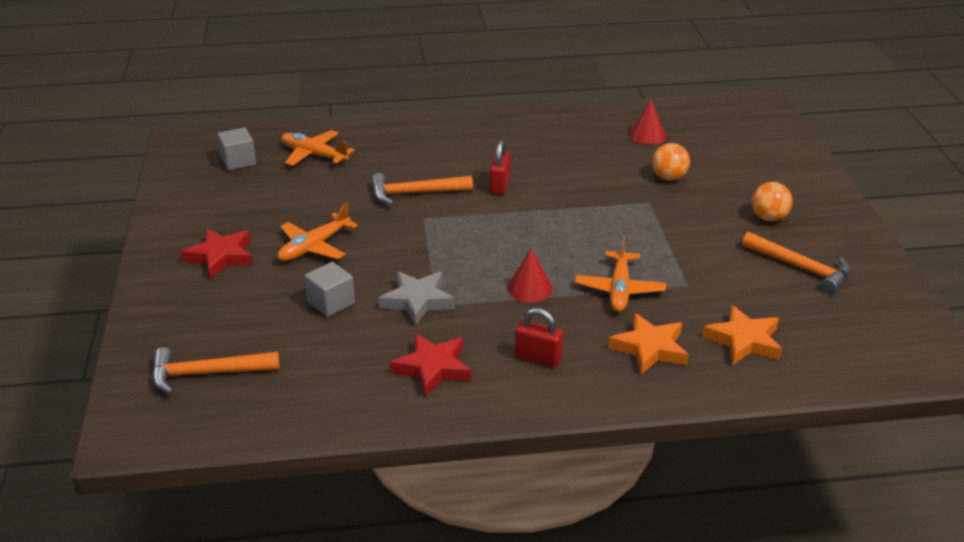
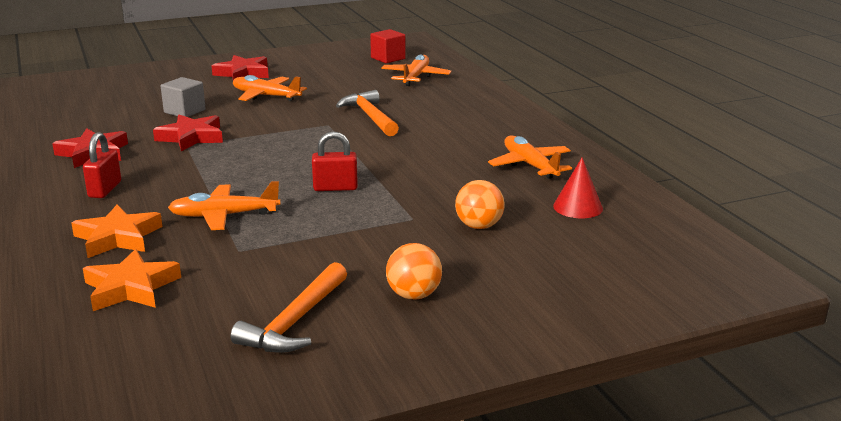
camera: 75 degrees right, 10 degrees down
(207, 374) = (93, 91): orange hammer -> none
(238, 161) = (388, 58): grey cube -> red cube
(418, 301) = (191, 137): grey star -> red star
(500, 186) = (404, 146): red padlock -> red padlock (335, 188)
(529, 288) = (218, 176): red cone -> none
(565, 138) = (530, 165): none -> orange plane

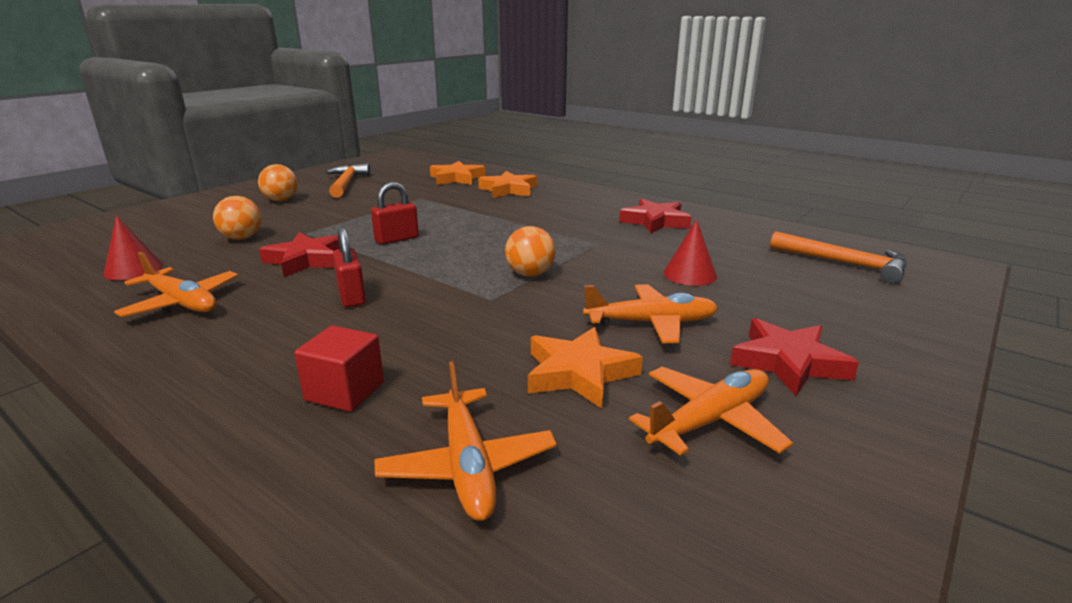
camera: 150 degrees right, 0 degrees up
(105, 189) = (578, 205): red padlock -> red padlock (351, 296)
(184, 111) = (690, 274): grey cube -> red cone
(191, 137) = (610, 250): red star -> red star (306, 260)
(224, 216) = (461, 209): orange plane -> orange plane (710, 421)
(280, 133) = (530, 274): none -> orange ball
(337, 88) = (579, 373): none -> orange star
(370, 117) = (450, 325): orange hammer -> orange hammer (844, 263)
(388, 58) = (624, 546): red cube -> red cube (345, 391)

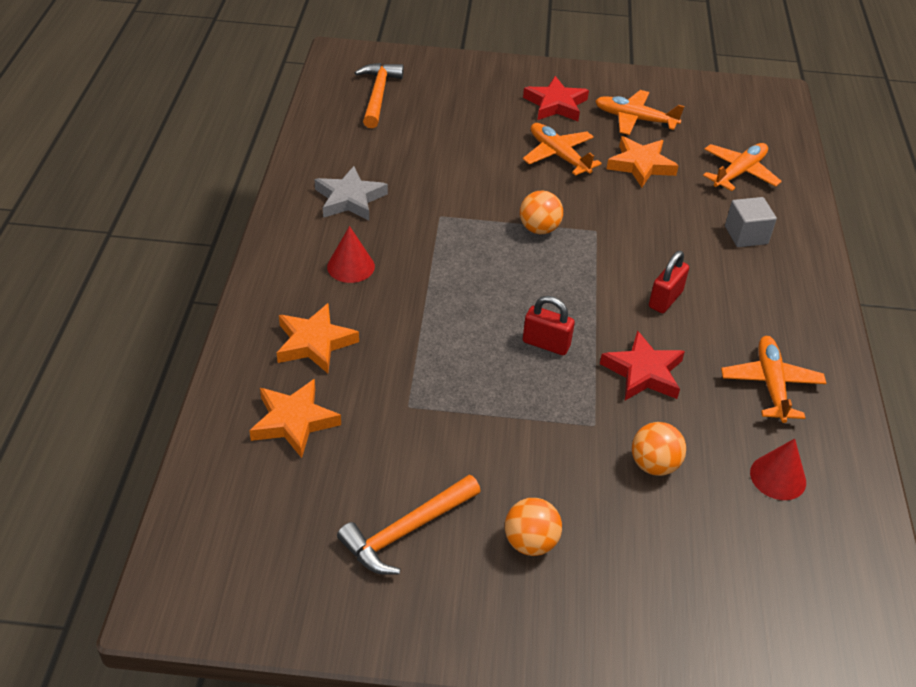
camera: 125 degrees left, 20 degrees up
(345, 391) = (746, 235): red cube -> grey cube
(655, 221) = (350, 199): red star -> grey star
(690, 274) = (465, 156): red cone -> red cone (351, 266)

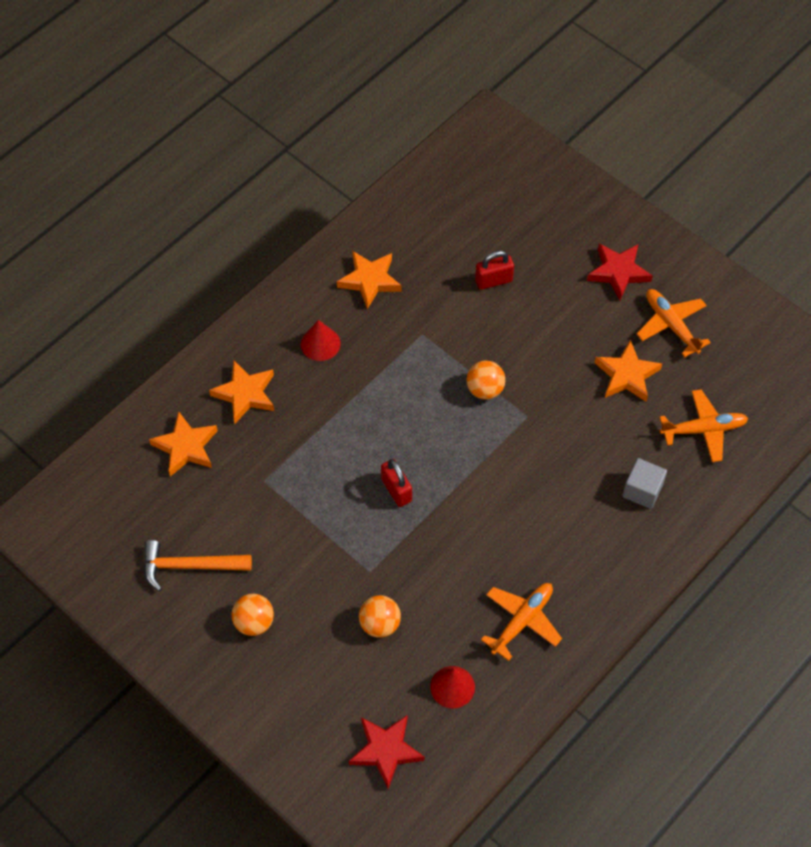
camera: 40 degrees right, 15 degrees up
(350, 199) = (370, 280): grey star -> orange star
(378, 95) = (480, 184): orange hammer -> none
(558, 156) = (568, 327): orange plane -> none
(643, 372) = (441, 554): red star -> red star (385, 751)
(665, 299) = (518, 507): red padlock -> red padlock (493, 281)

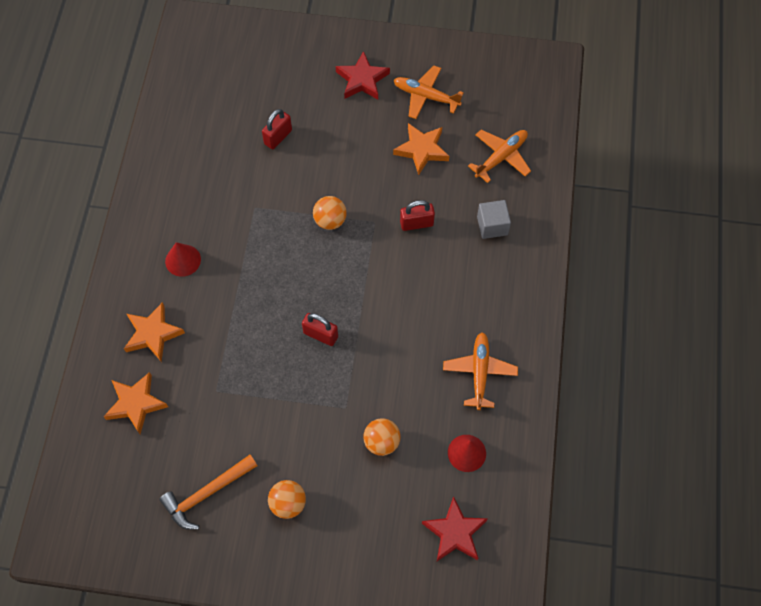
camera: 35 degrees left, 5 degrees up
(370, 280) = (186, 190): orange star -> none
(567, 443) = (416, 223): none -> red padlock

